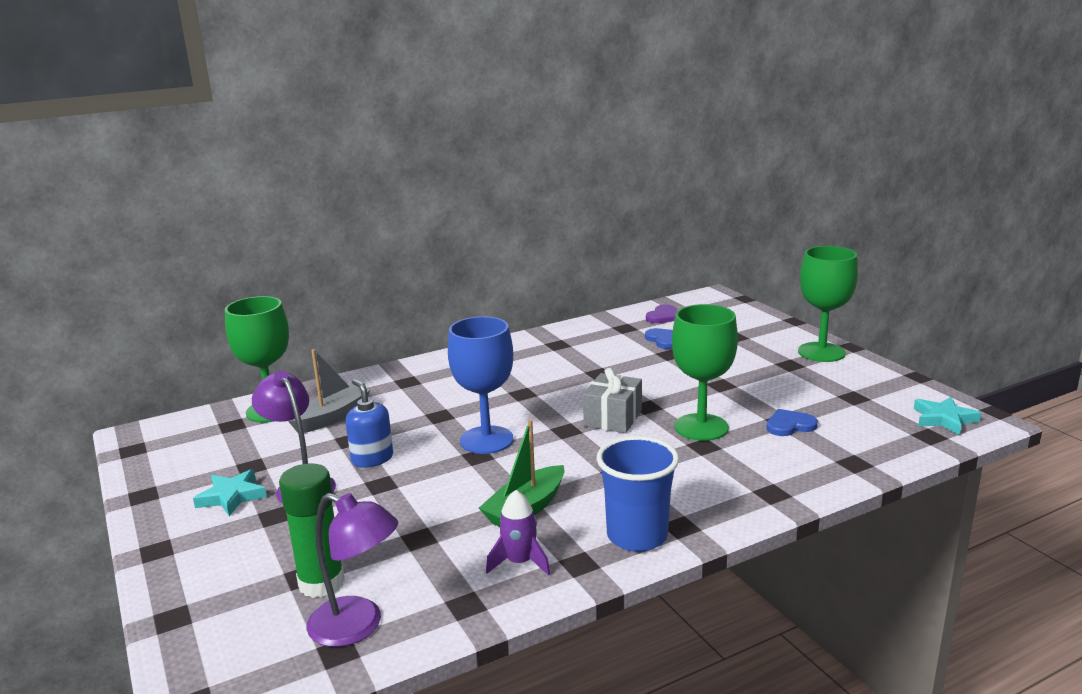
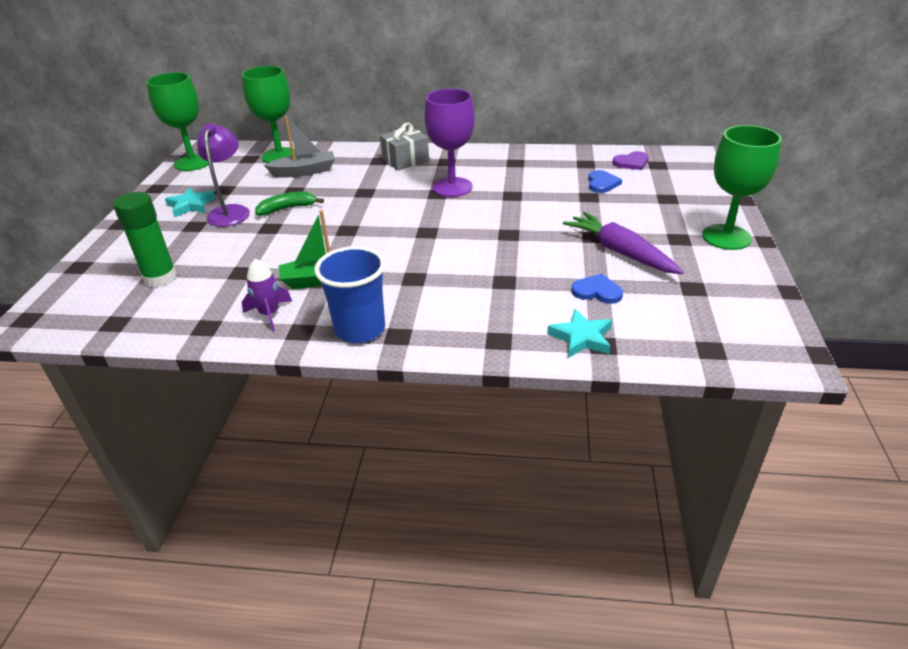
camera: 35 degrees right, 15 degrees up
(358, 627) = (141, 313): purple lamp -> none
(372, 459) = (288, 208): blue soap dispenser -> green banana
(486, 440) = (367, 220): blue goblet -> none
(529, 383) = (452, 187): none -> purple goblet
(613, 418) = (470, 235): grey gift -> grey gift (405, 160)
(701, 427) = (524, 266): green goblet -> green goblet (193, 163)
(761, 389) = (620, 252): none -> purple carrot
(943, 419) = (750, 340): turquoise star -> turquoise star (581, 337)

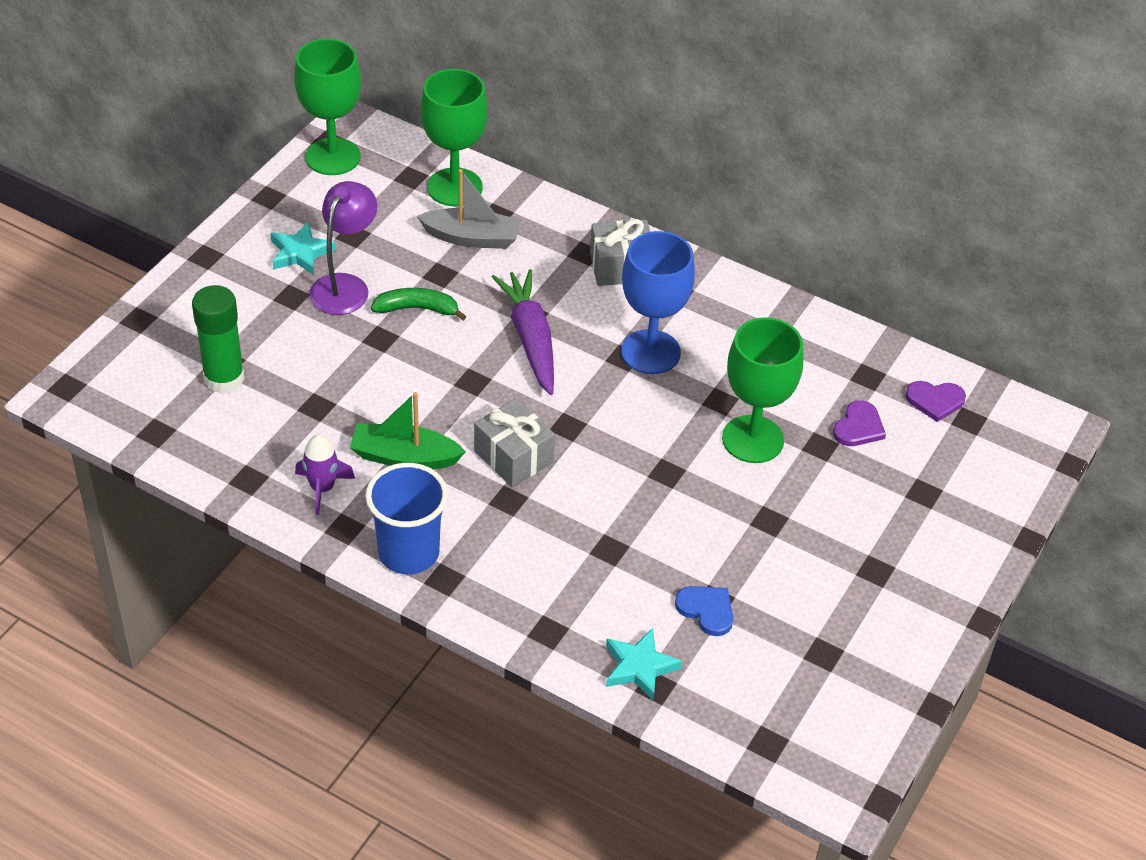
camera: 20 degrees right, 10 degrees up
(401, 256) = (513, 456): none -> grey gift
(452, 187) = (650, 352): purple goblet -> blue goblet
(602, 183) = (858, 427): blue heart -> purple heart
(620, 252) = (782, 561): purple carrot -> purple carrot (530, 338)
(726, 237) = (938, 593): green goblet -> green goblet (752, 439)

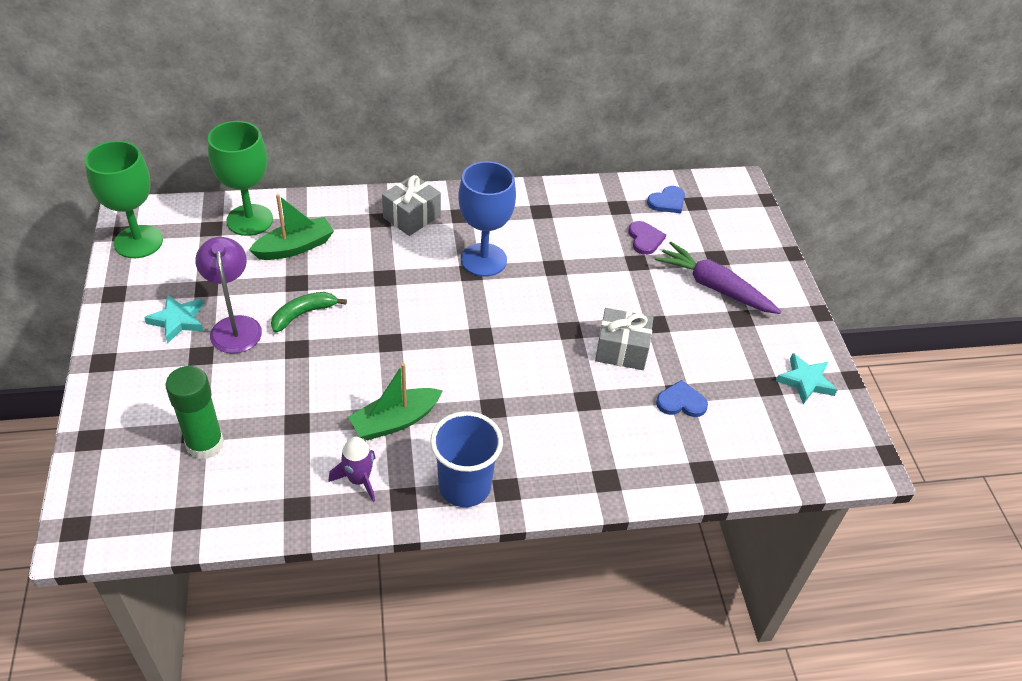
camera: 40 degrees left, 0 degrees up
(472, 238) = (295, 247): grey boat -> green boat
(513, 456) = (467, 376): grey gift -> grey gift (621, 350)
(530, 338) = (400, 292): purple carrot -> purple carrot (714, 287)
(639, 667) = (682, 465): turquoise star -> turquoise star (805, 381)
(752, 439) = (597, 280): green goblet -> none
(935, 401) = (667, 201): purple heart -> blue heart

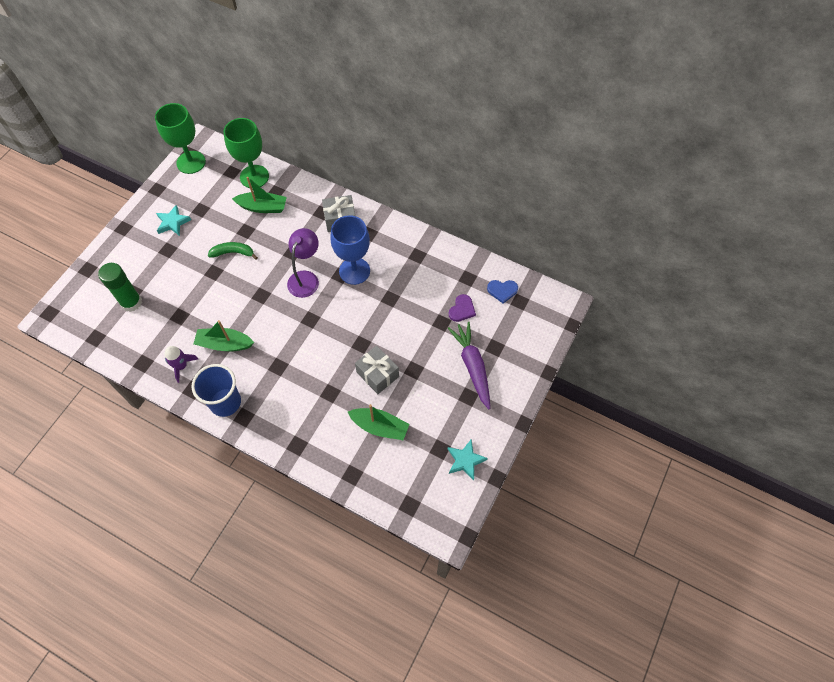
camera: 40 degrees right, 15 degrees up
(235, 326) = (196, 241): purple lamp -> purple lamp (306, 278)
(681, 402) = (379, 427): blue heart -> green boat

